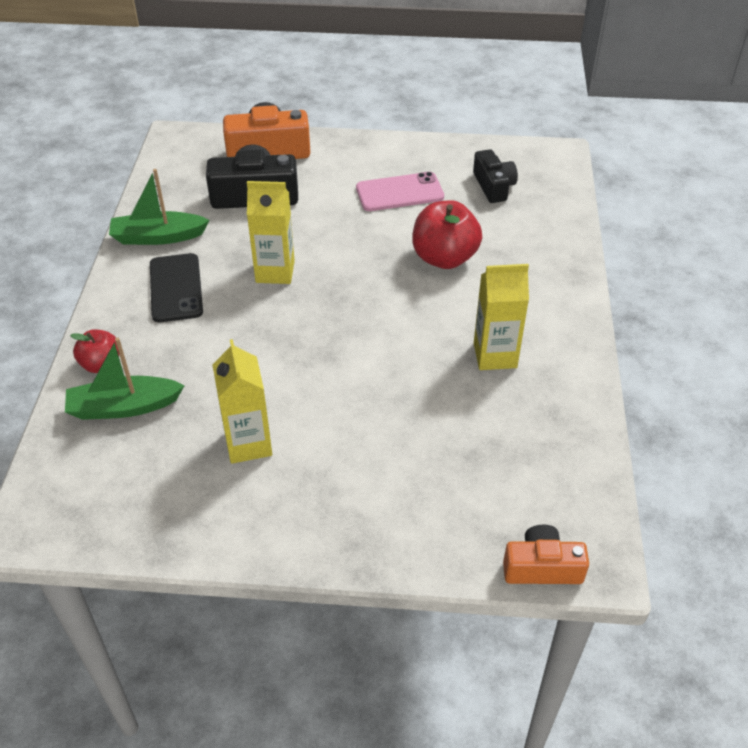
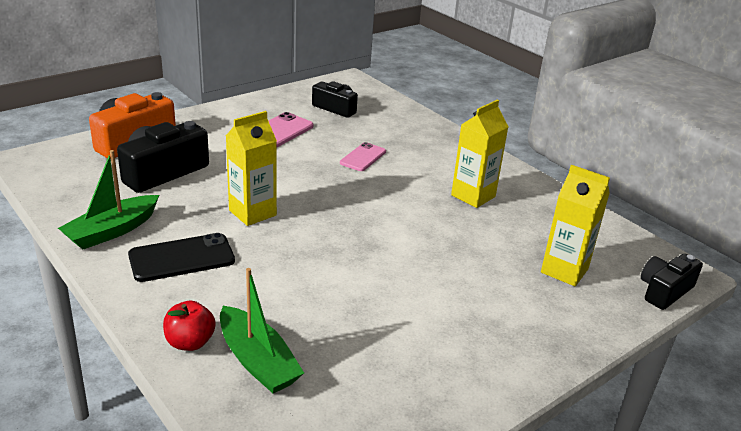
camera: 45 degrees left, 15 degrees down
(124, 407) = (257, 361): green boat -> green boat turned 75 degrees counterclockwise
(176, 288) = (182, 258): black phone -> black phone turned 60 degrees counterclockwise
(248, 444) = (396, 328): yellow carton -> yellow carton (564, 271)
(444, 258) = (363, 157): red apple -> pink phone
(542, 567) = (664, 291): orange camera -> black camera

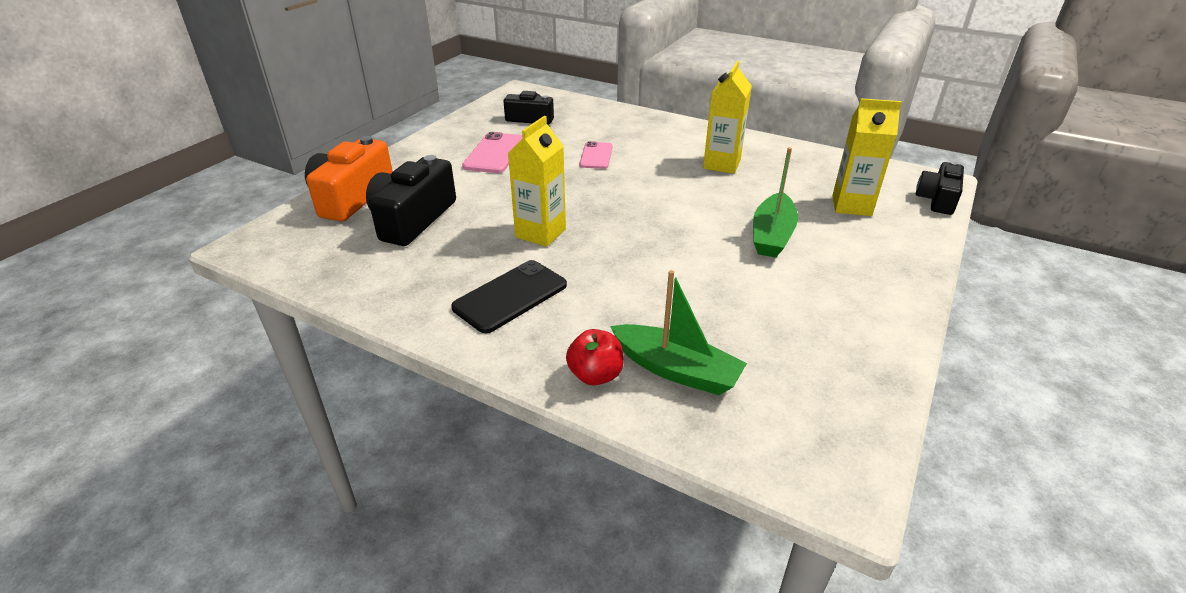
camera: 20 degrees left, 5 degrees up
(112, 231) = (412, 292): green boat -> green boat (772, 235)

